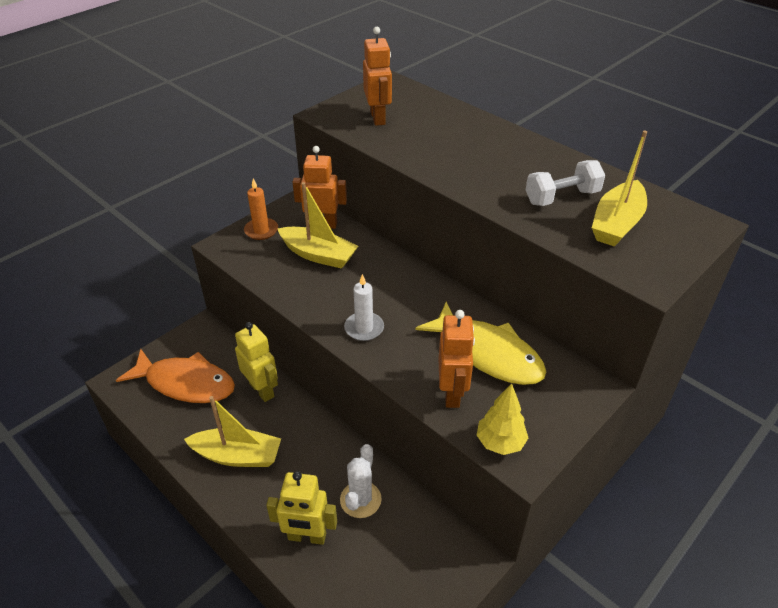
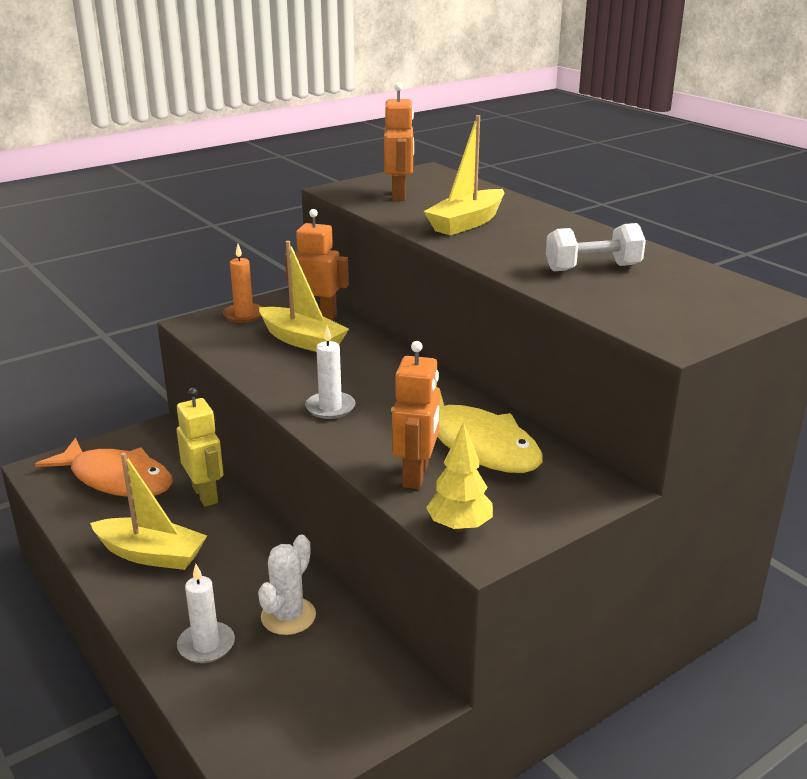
camera: 10 degrees right, 15 degrees down
(307, 537) = (206, 645): yellow robot -> white candle
(616, 223) = (652, 293): yellow boat -> yellow boat (466, 223)

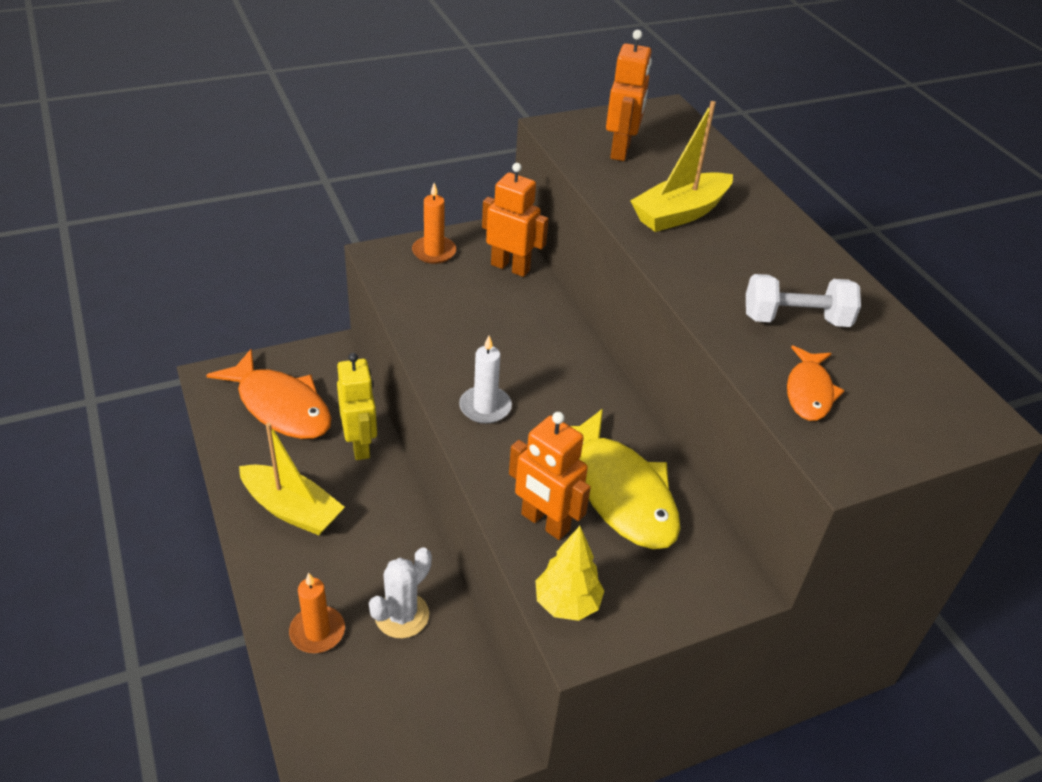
camera: 10 degrees right, 15 degrees up
(206, 645) = (317, 632): white candle -> orange candle
(302, 340) = (483, 302): yellow boat -> none
(416, 475) = (544, 522): orange robot -> orange robot turned 105 degrees clockwise
(625, 305) = (809, 392): none -> orange fish

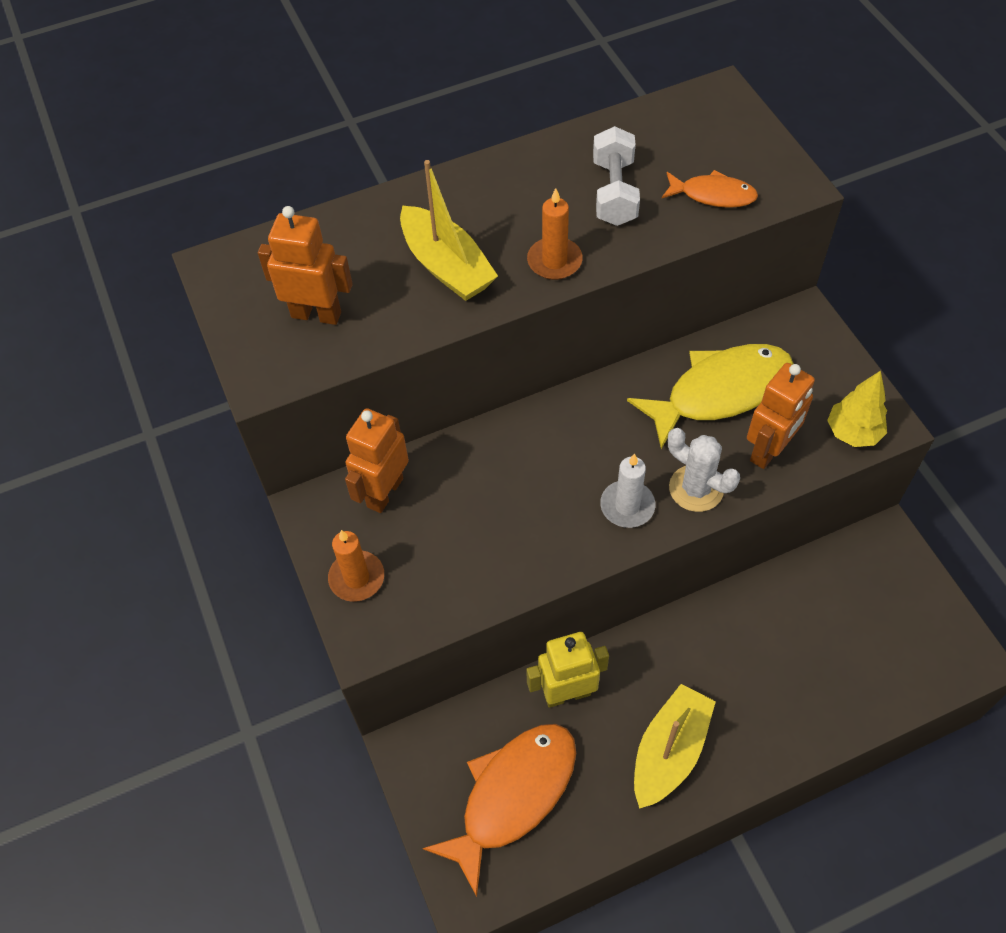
camera: 85 degrees left, 15 degrees up
(317, 632) = (814, 698): orange candle -> orange candle (554, 261)
(402, 615) = (781, 625): white cactus -> white cactus (696, 488)

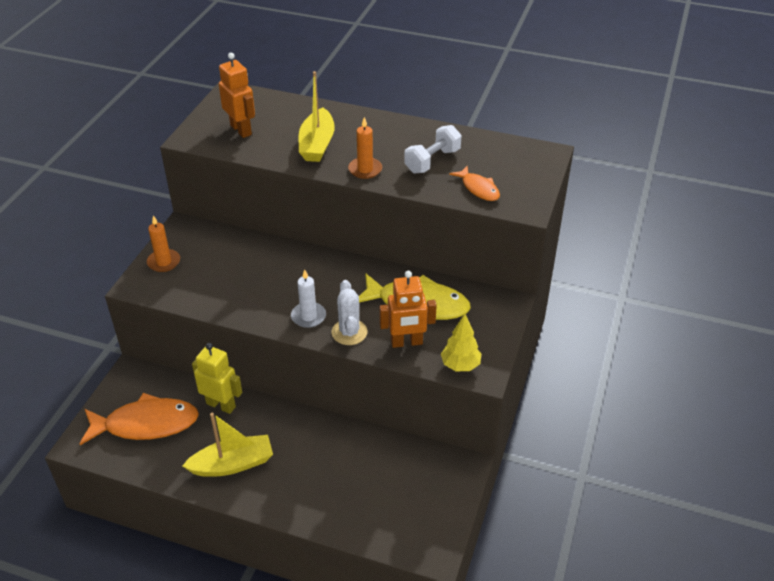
camera: 40 degrees right, 15 degrees down
(384, 492) = (217, 240): orange robot -> none

